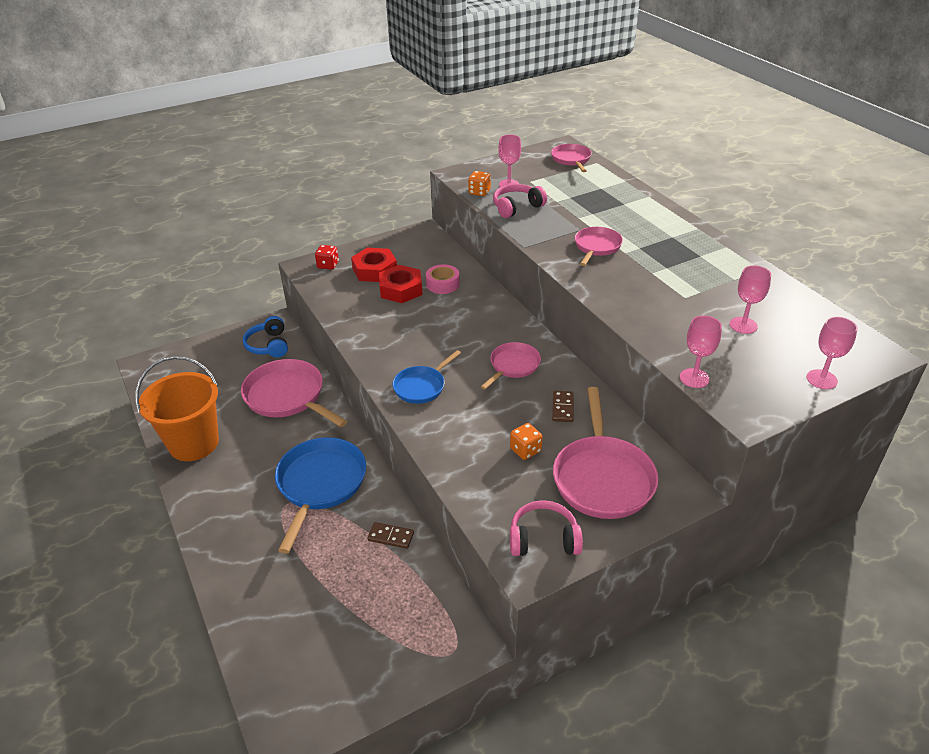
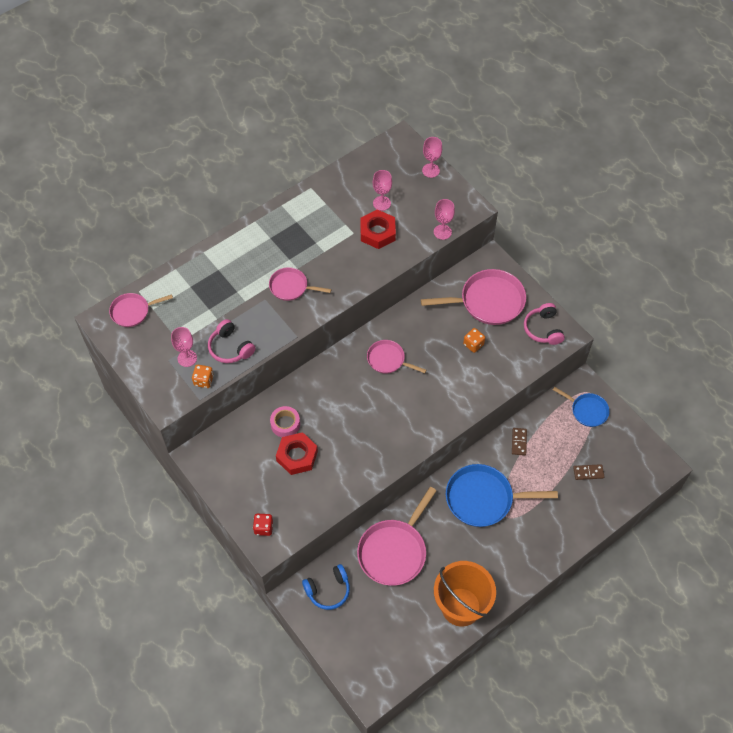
camera: 100 degrees left, 20 degrees up
(375, 270) = (268, 484): red nut -> red nut (377, 232)
(421, 386) = (422, 416): blue pan -> blue pan (587, 410)
(562, 408) = (428, 326): brown domino -> brown domino (588, 473)

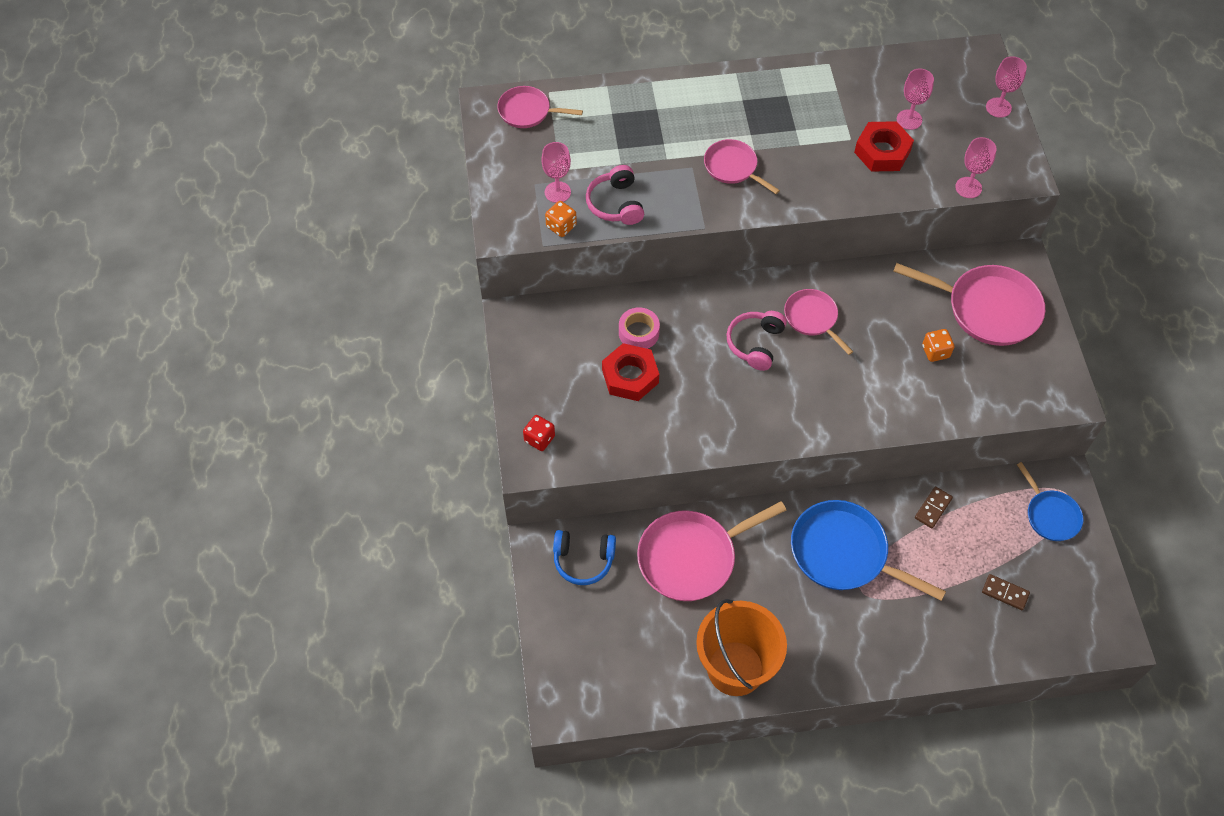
camera: 30 degrees right, 0 degrees up
(543, 329) = (1042, 376): pink headphones -> pink headphones (755, 344)

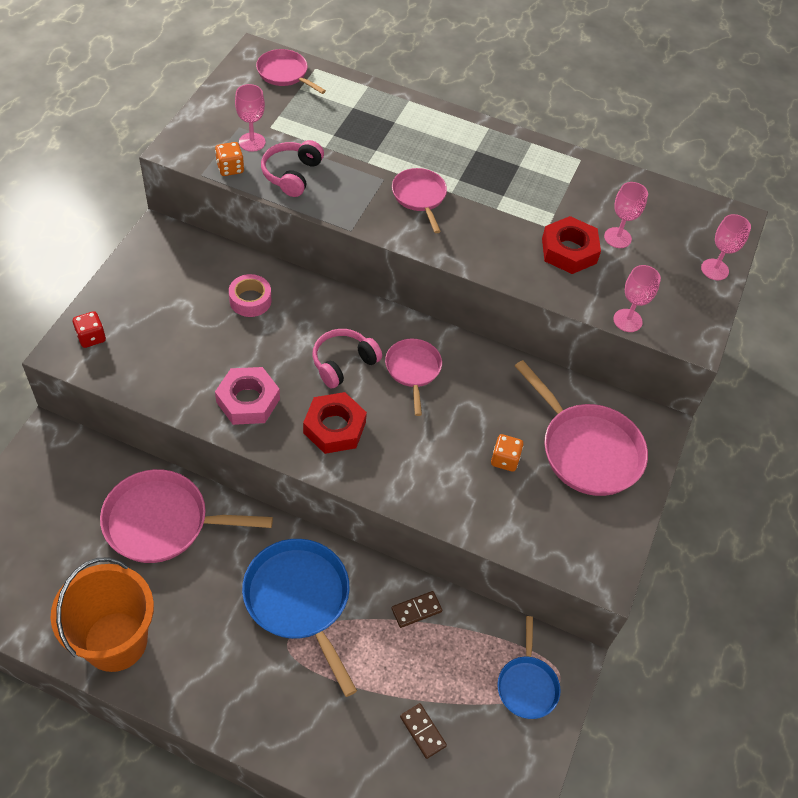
camera: 25 degrees right, 5 degrees down
(583, 560) = (71, 470): blue headphones -> none
(630, 376) = (211, 330): red nut -> red nut (334, 427)
(709, 418) = (248, 400): none -> pink nut

